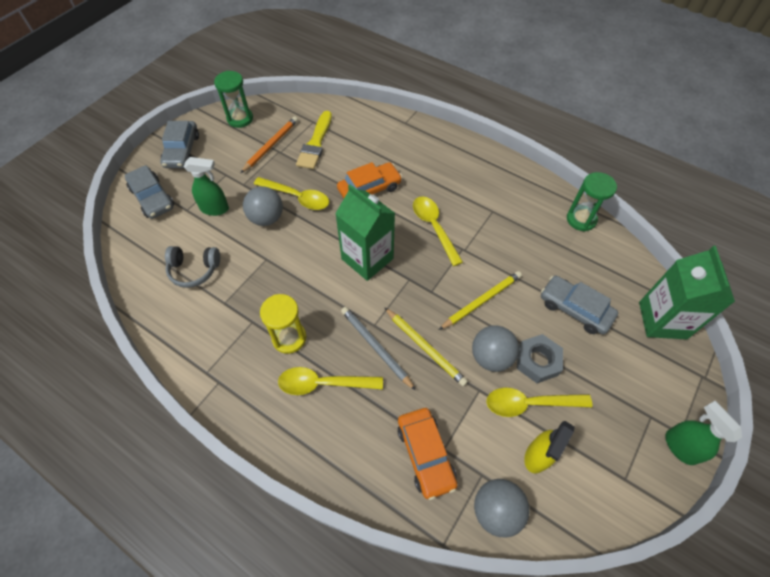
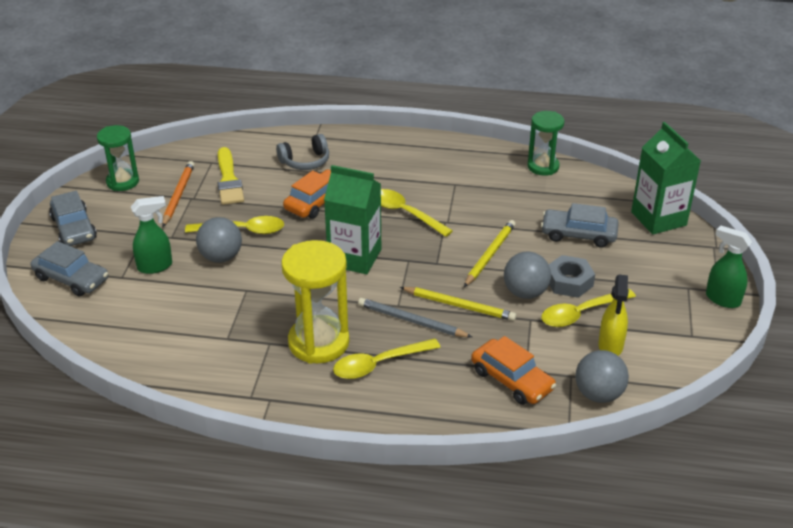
camera: 25 degrees left, 20 degrees down
(194, 270) = (172, 323): grey headphones -> grey headphones (305, 161)
(289, 338) = (318, 342): yellow hourglass -> yellow hourglass, size x1.58

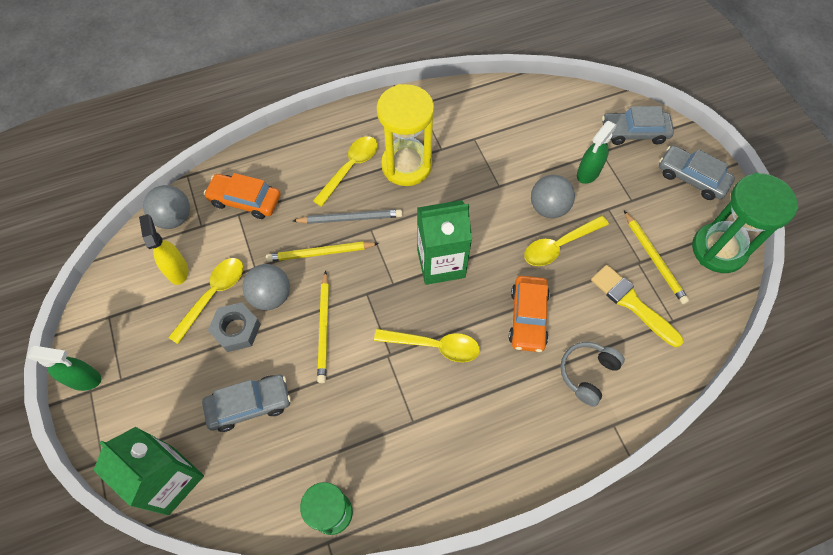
camera: 150 degrees right, 25 degrees up
(122, 182) = (718, 249): green hourglass -> green hourglass, size x1.58
(178, 195) = (654, 258): orange pencil -> yellow pencil

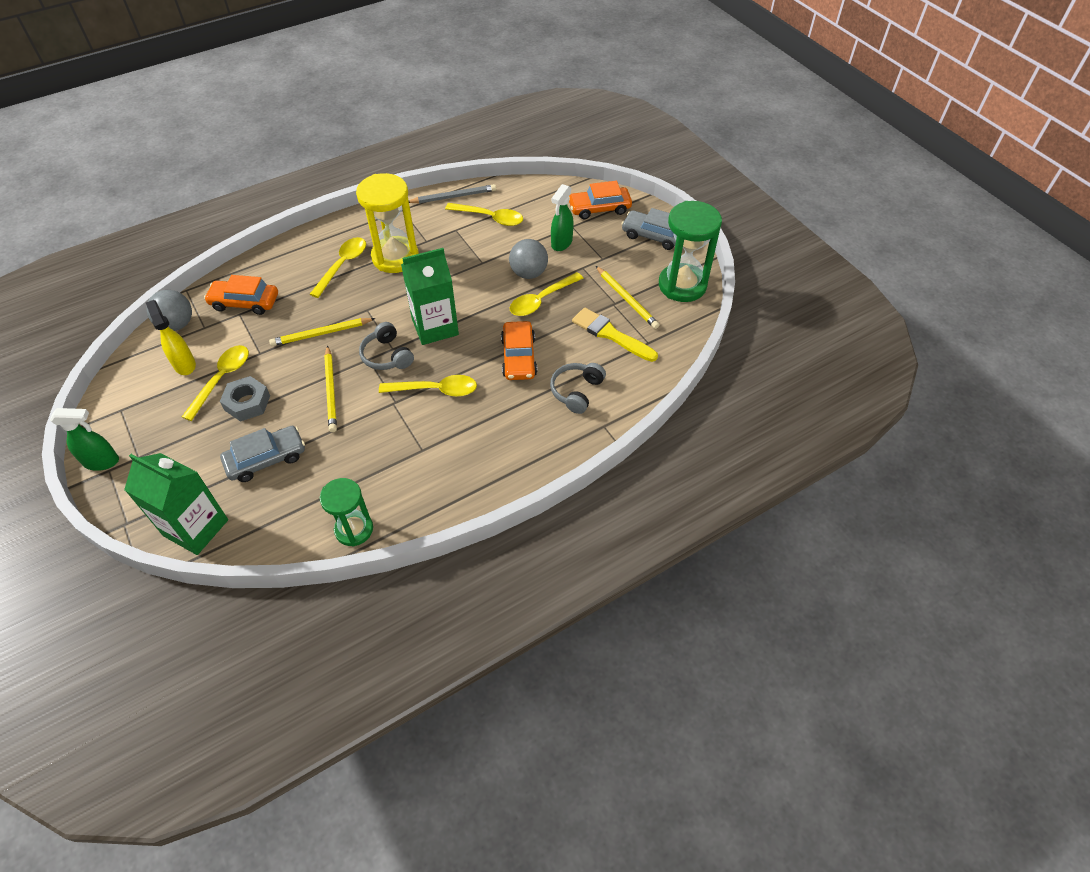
camera: 10 degrees left, 10 degrees down
(271, 296) = (278, 373): grey ball -> none
(350, 218) = (346, 303): grey pencil -> grey pencil (453, 196)
(386, 292) = (387, 355): none -> grey headphones
(512, 128) = (490, 218): none -> yellow spoon
(634, 132) = (599, 208): grey car -> orange car

